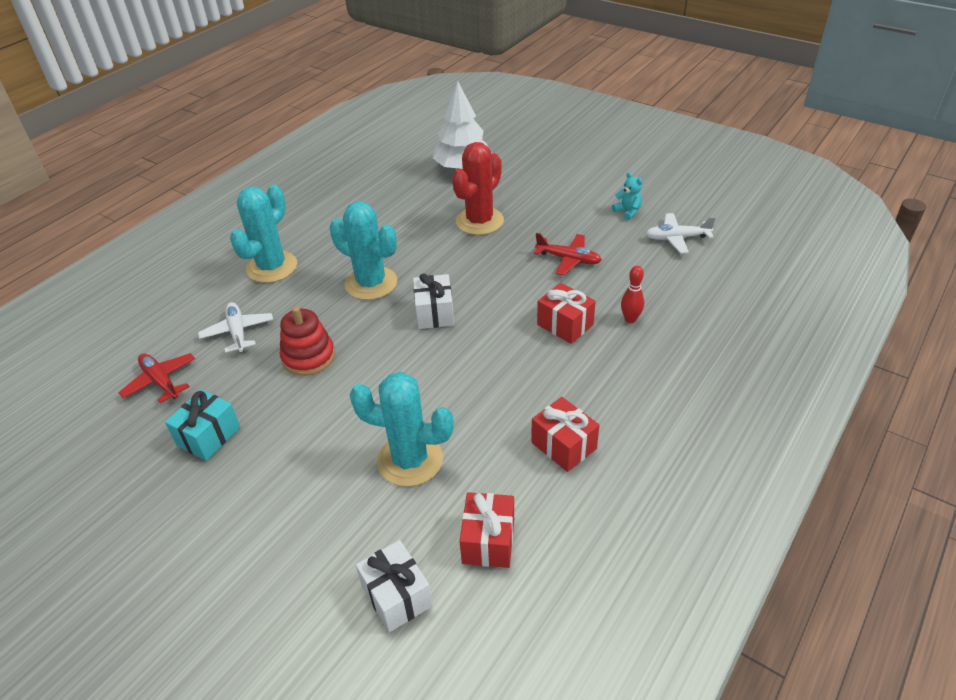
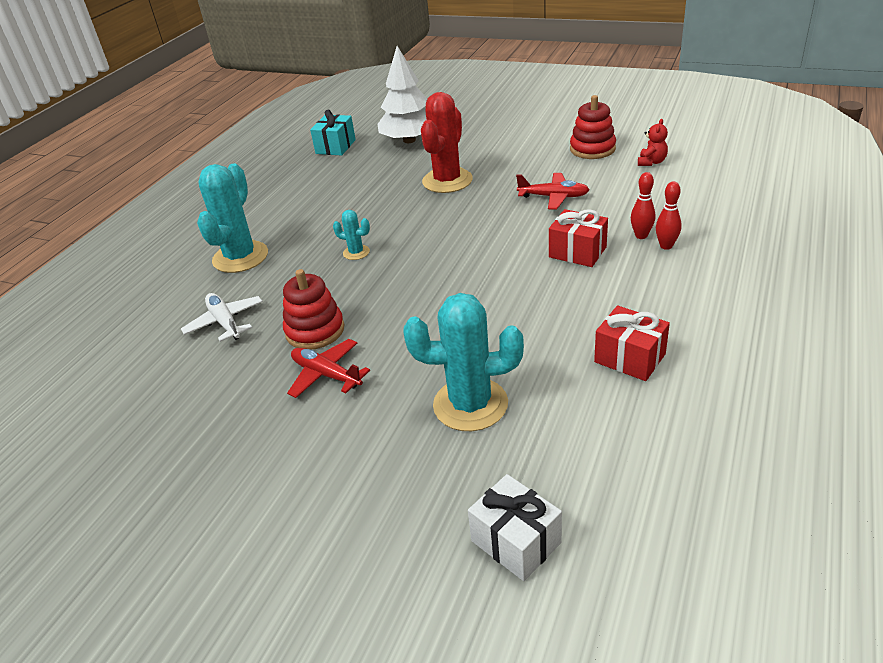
camera: 10 degrees left, 5 degrees down
(161, 381) = (151, 385): red plane -> red plane (326, 375)
(209, 436) = (229, 428): turquoise gift -> turquoise gift (335, 147)
(371, 283) = (356, 252): turquoise cactus -> turquoise cactus, size x0.47
(434, 313) = (436, 266): white gift -> none
(488, 541) = (593, 464): red gift -> none
(627, 211) = (592, 149): turquoise teddy bear -> red stacking toy
(648, 335) = (666, 246): none -> red bowling pin
(676, 238) = (651, 162): white plane -> red teddy bear

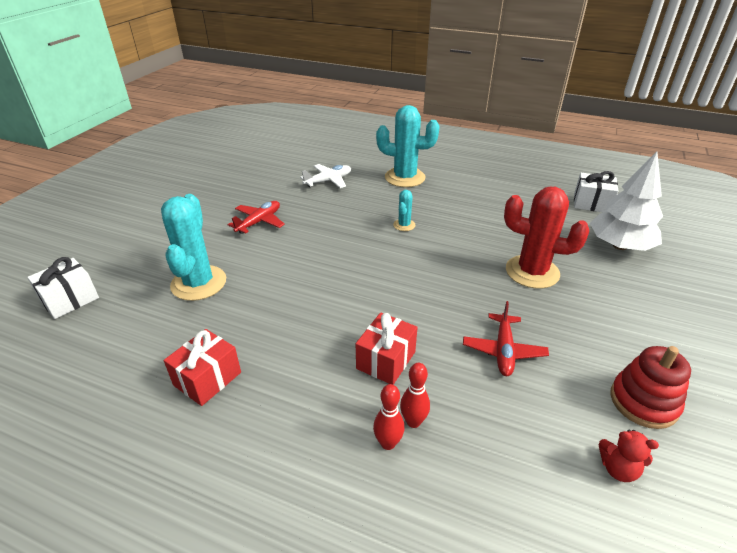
camera: 85 degrees right, 0 degrees up
(315, 330) = (308, 214): red stacking toy -> none
(335, 147) = (591, 203): turquoise gift -> white gift

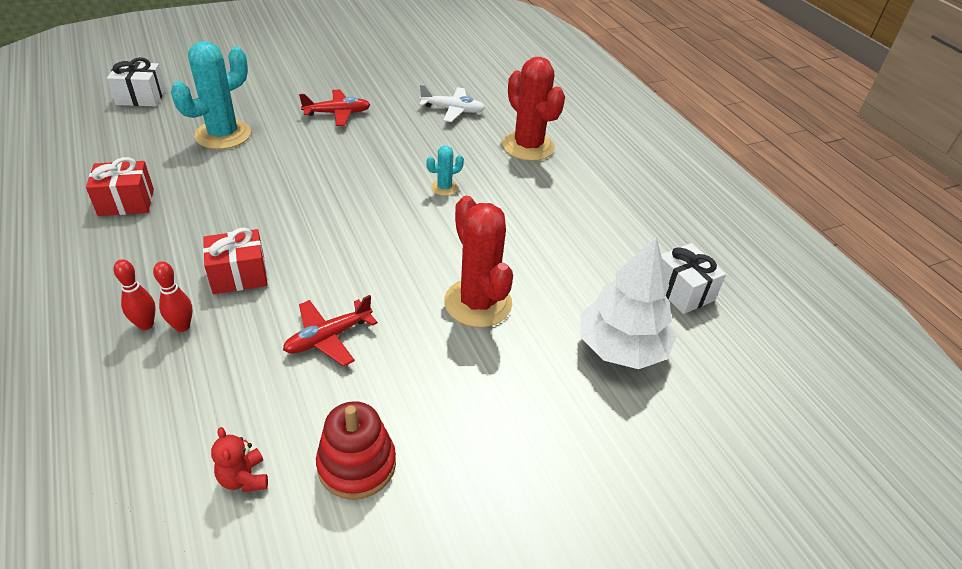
camera: 40 degrees right, 5 degrees up
(404, 177) = (528, 146): turquoise cactus -> red cactus

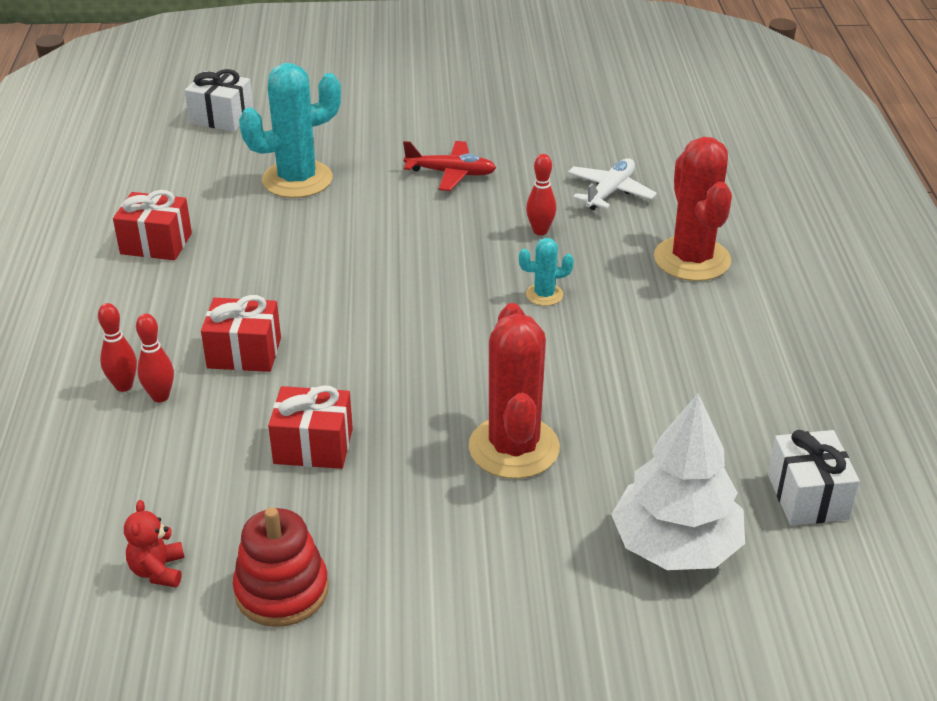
camera: 25 degrees right, 5 degrees down
(328, 337) = (313, 446): red plane -> red gift
(419, 144) = (540, 231): none -> red bowling pin
(453, 110) = (610, 192): white plane -> white plane turned 90 degrees counterclockwise

